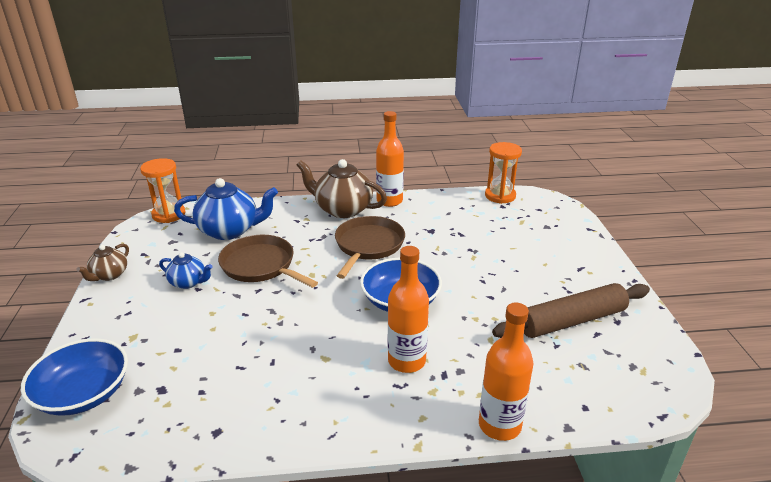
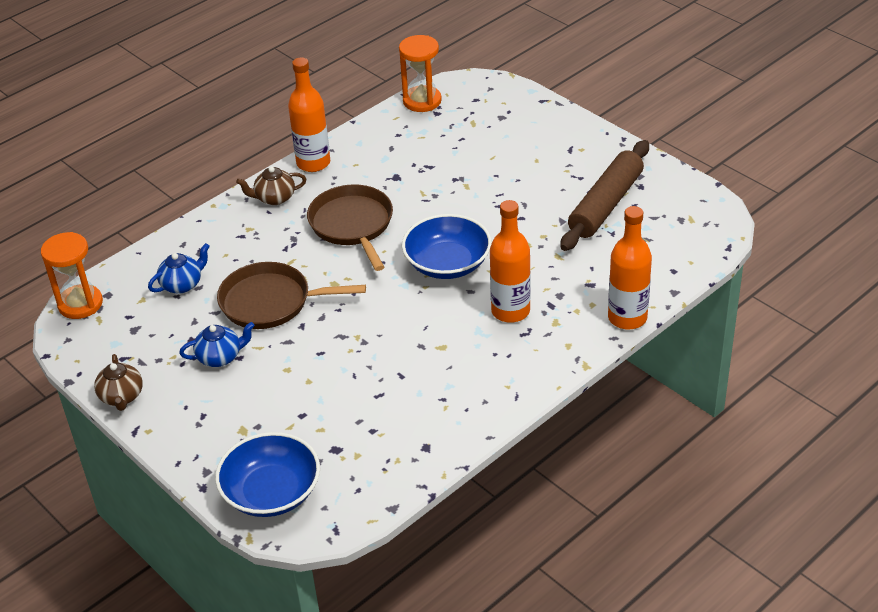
camera: 35 degrees left, 10 degrees up
(230, 230) = (182, 284): blue teapot -> blue teapot, size x0.54
(342, 209) = (274, 198): brown teapot -> brown teapot, size x0.54

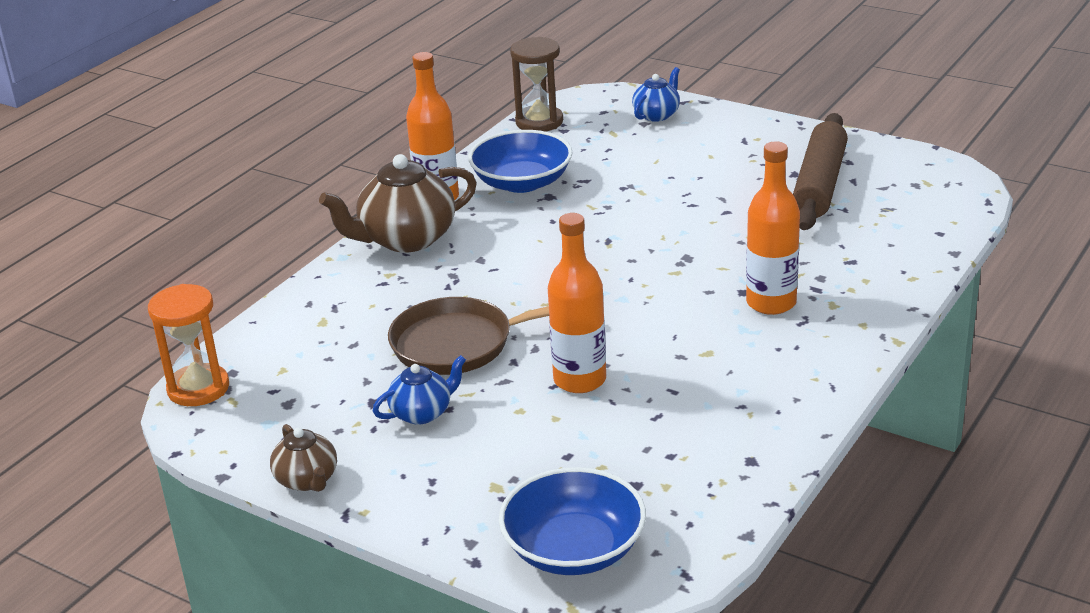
camera: 15 degrees left, 10 degrees down
(182, 284) = (330, 345): blue teapot -> blue teapot (657, 115)
(274, 198) = (406, 239): brown teapot -> brown teapot, size x1.84
(352, 225) = (521, 250): brown pan -> none
(422, 101) = (539, 122): orange hourglass -> brown hourglass
(447, 263) = (664, 269): blue bowl -> blue bowl (522, 182)
(627, 318) = (916, 286): orange bottle -> orange bottle (579, 380)

